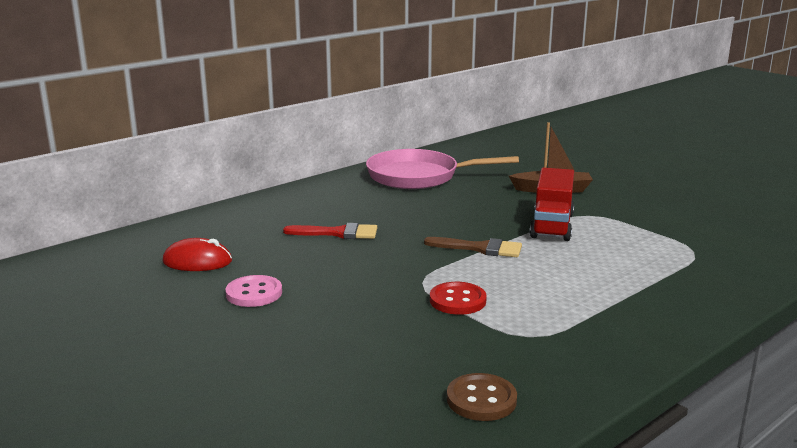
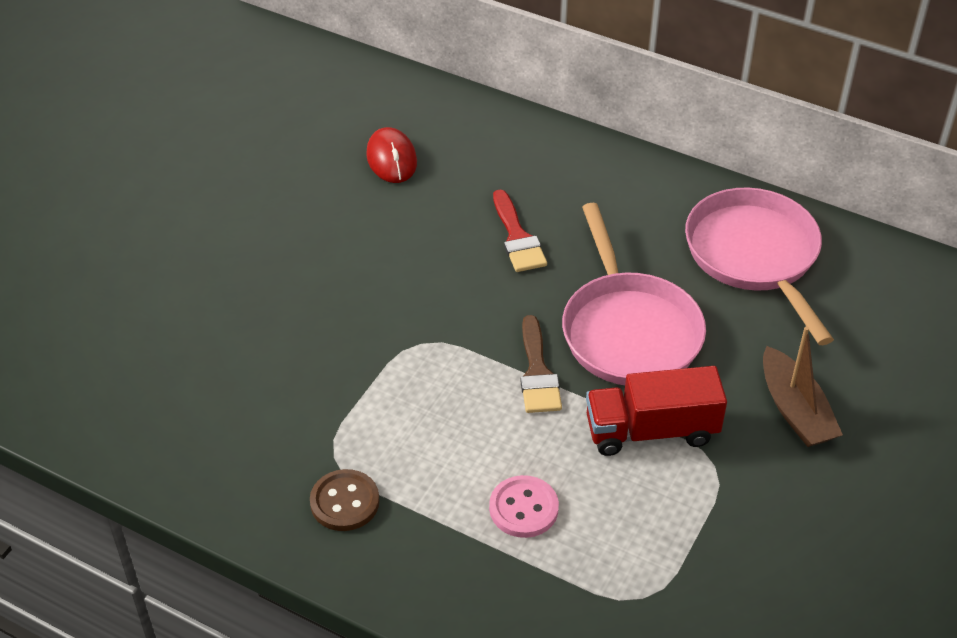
camera: 70 degrees right, 25 degrees up
(254, 293) = (340, 225): pink button -> pink button (523, 508)
(457, 300) = (389, 382): red button -> none
(458, 217) = (628, 330): none -> pink pan
(481, 399) = (200, 442): brown button -> brown button (344, 502)

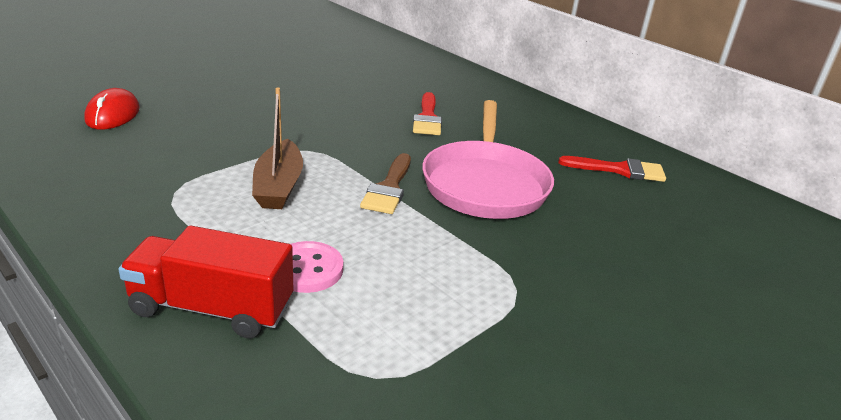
camera: 15 degrees right, 15 degrees down
(344, 502) = (153, 221): brown button -> none
(391, 159) = (365, 67): red mouse -> red mouse (113, 114)
(651, 430) = (467, 249): red truck -> red truck (212, 308)
(755, 256) = (619, 170): pink pan -> red brush
(795, 410) = (618, 271): brown boat -> brown boat (278, 186)

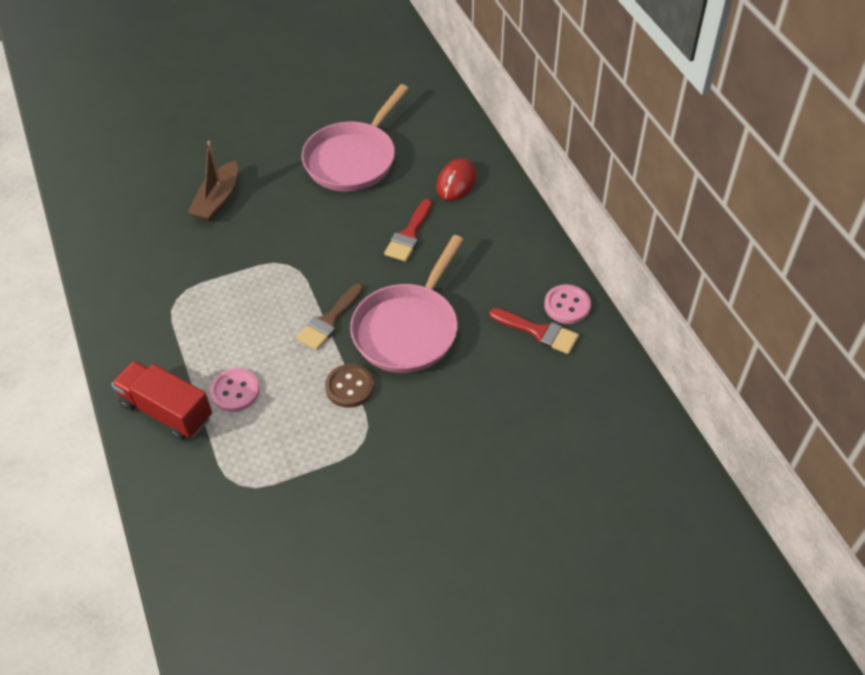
camera: 25 degrees right, 20 degrees up
(113, 114) = (158, 197): red mouse -> red mouse (456, 182)
(278, 186) = (249, 304): brown boat -> brown boat (217, 200)
(330, 76) = (353, 159): none -> pink pan
(457, 241) = (349, 387): none -> brown button
(625, 149) = (567, 305): none -> pink button

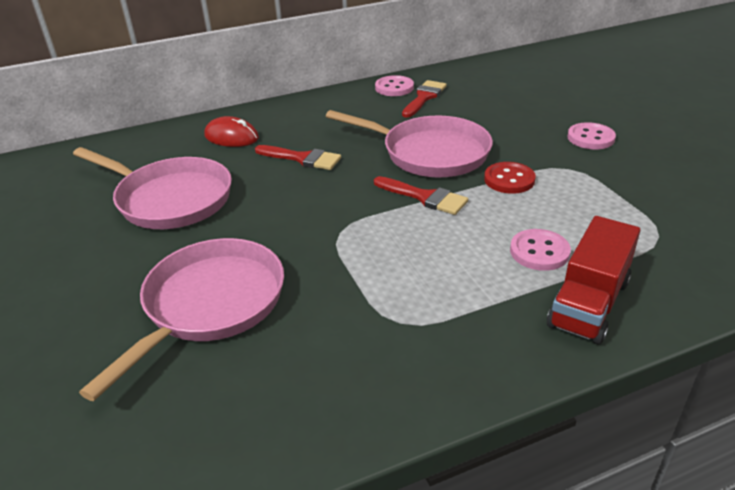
camera: 90 degrees left, 15 degrees down
(217, 200) = (209, 305): brown boat -> pink pan
(329, 321) = (425, 197): brown brush -> red brush
(349, 387) = (509, 179): brown button -> red button
(426, 475) = (590, 138): none -> pink button

